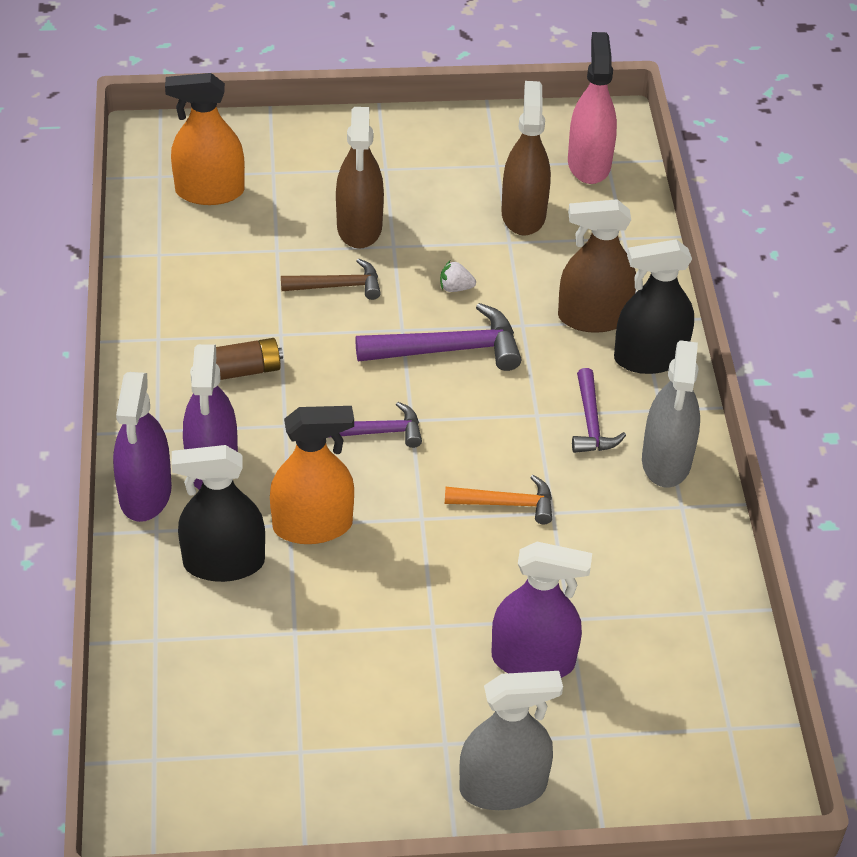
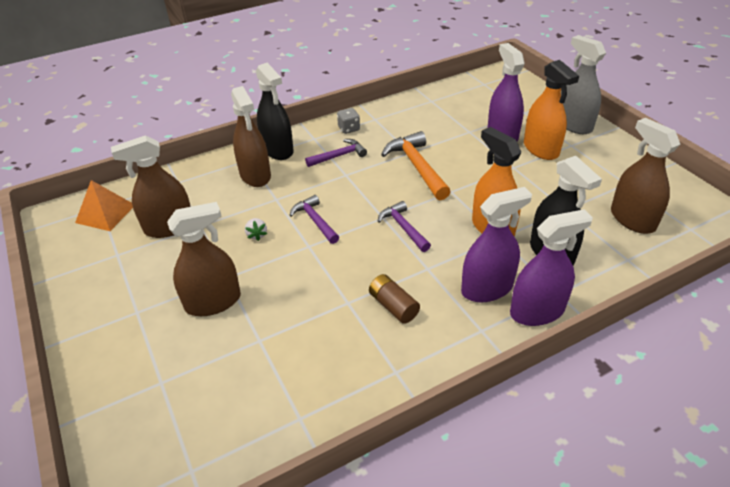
camera: 110 degrees left, 5 degrees down
(209, 191) = (202, 417): orange spray bottle -> orange spray bottle (541, 149)
(220, 699) = (632, 219): none -> brown spray bottle
(337, 286) = (283, 291): brown hammer -> none
(448, 349) = (315, 221): purple hammer -> purple hammer, size x0.63
(506, 503) = (417, 167): orange hammer -> orange hammer, size x1.59
(589, 164) = (105, 213): pink spray bottle -> orange pyramid
(666, 461) = (349, 129): grey spray bottle -> grey dice

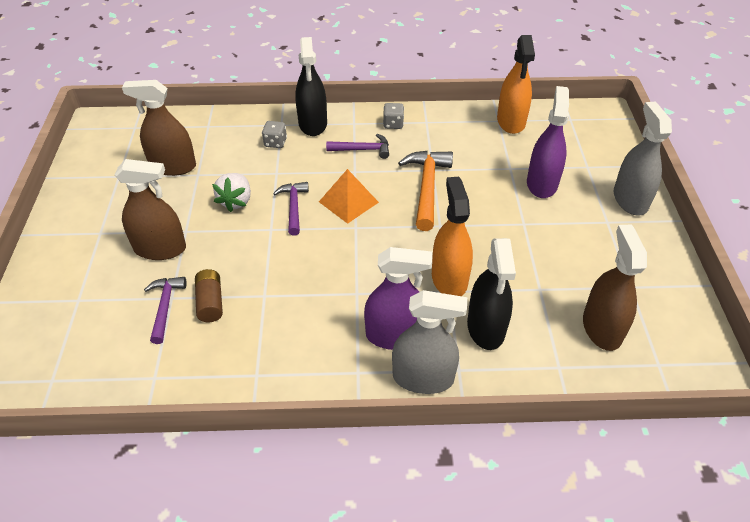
camera: 25 degrees right, 5 degrees up
(105, 213) = (134, 135): orange pyramid -> orange pyramid (348, 202)
(255, 175) = (275, 143): brown spray bottle -> grey dice
(257, 235) = (236, 201): white strawberry -> white strawberry, size x1.72
(393, 306) = (299, 316): brown battery -> brown battery (210, 302)
(403, 228) = (366, 245): purple hammer -> purple hammer (165, 307)
(537, 311) = (423, 378): purple spray bottle -> grey spray bottle
(541, 149) = (569, 214): orange spray bottle -> orange spray bottle (511, 121)

